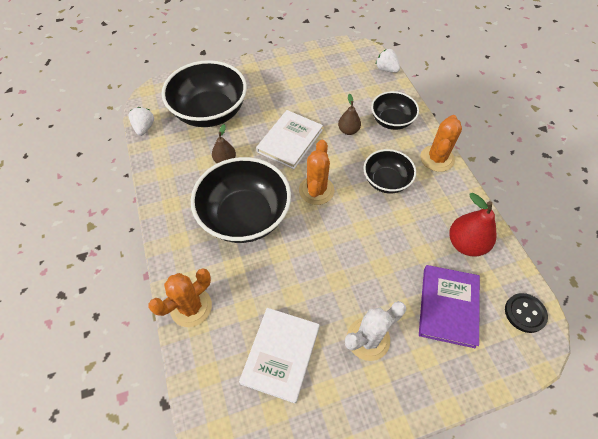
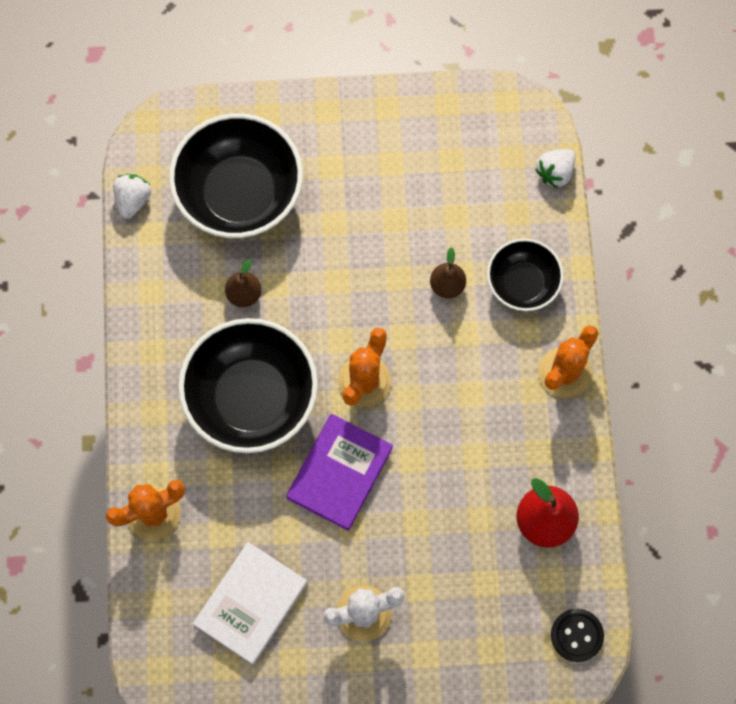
camera: 15 degrees right, 15 degrees up
(290, 141) = (350, 282): white book -> none
(386, 69) = (555, 173): white strawberry -> white strawberry turned 105 degrees counterclockwise
(386, 181) = (472, 392): black bowl -> none
(448, 306) = (481, 600): purple book -> purple book (339, 473)

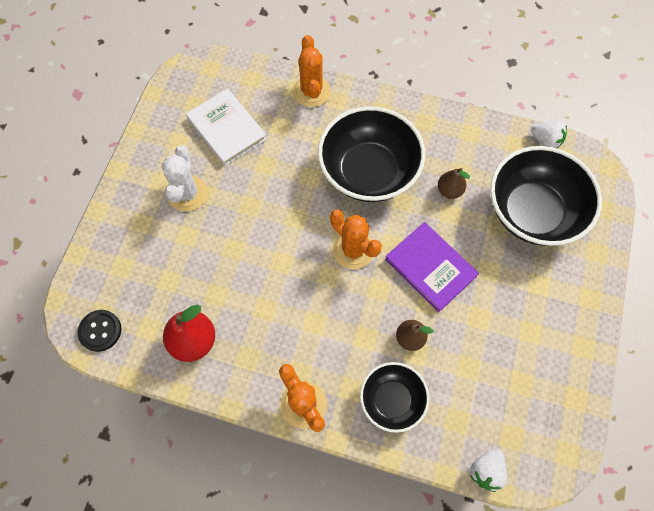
camera: 110 degrees right, 5 degrees down
(339, 473) = (291, 210): purple book -> purple book (430, 267)
(555, 173) = (486, 470): white strawberry -> white strawberry turned 120 degrees counterclockwise

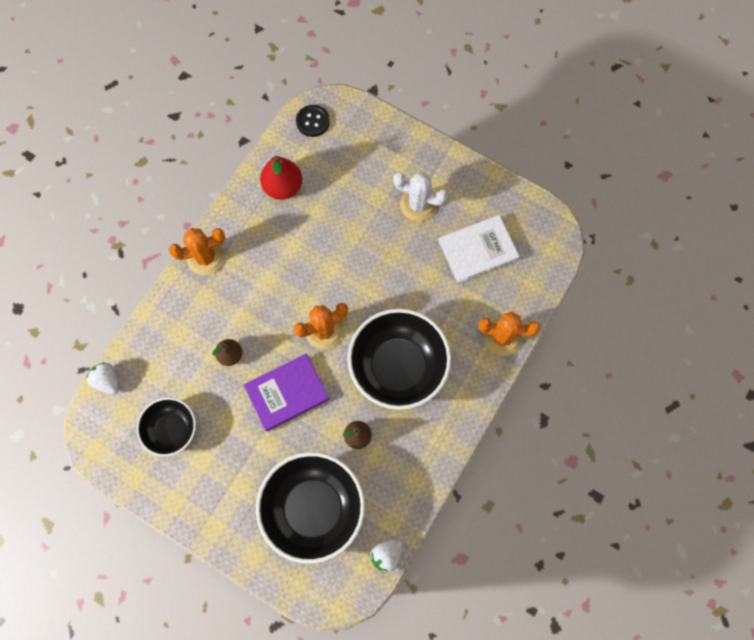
camera: 105 degrees right, 5 degrees up
(392, 400) = (185, 325): black bowl -> black bowl (171, 429)

